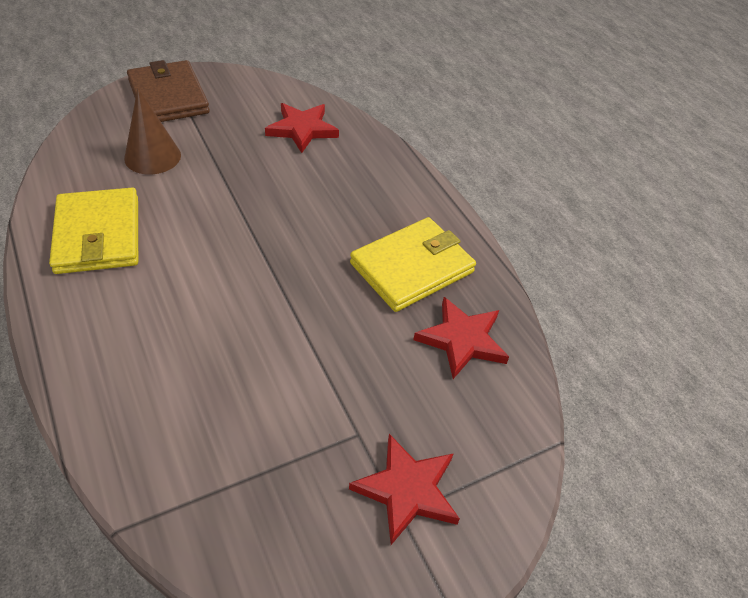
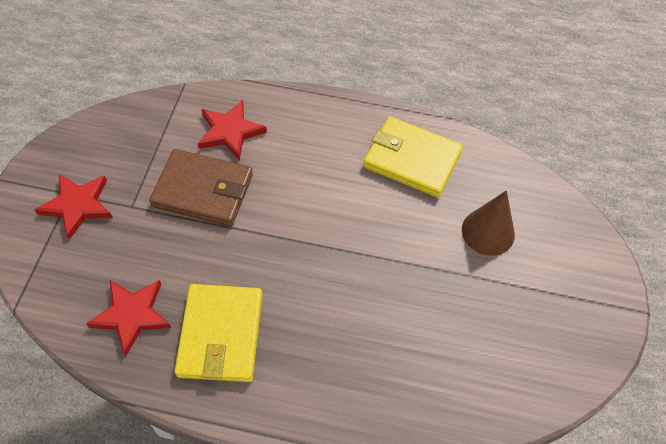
camera: 130 degrees right, 10 degrees up
(168, 96) = (580, 287): brown wallet -> brown wallet (203, 190)
(302, 129) = (458, 372): red star -> red star (230, 132)

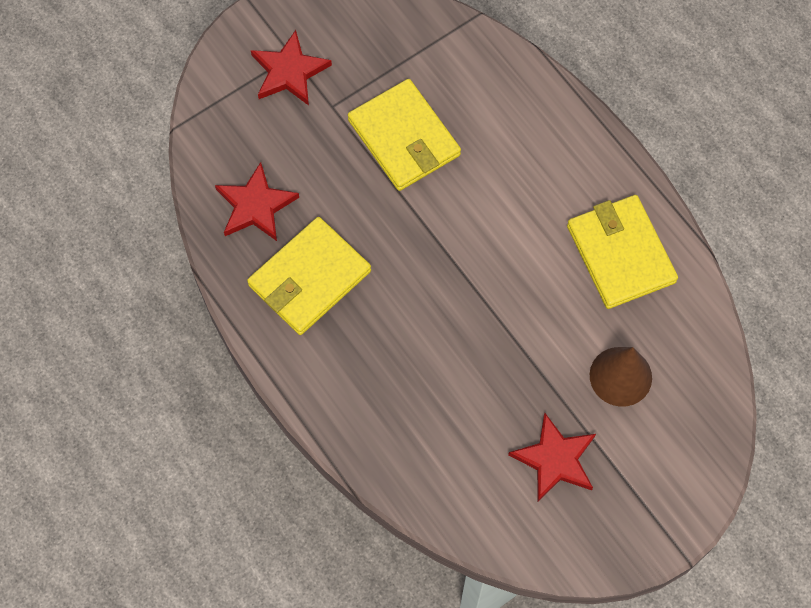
camera: 45 degrees right, 10 degrees up
(203, 190) = (404, 138): brown wallet -> yellow wallet
(230, 132) = (478, 97): red star -> red star (555, 459)

